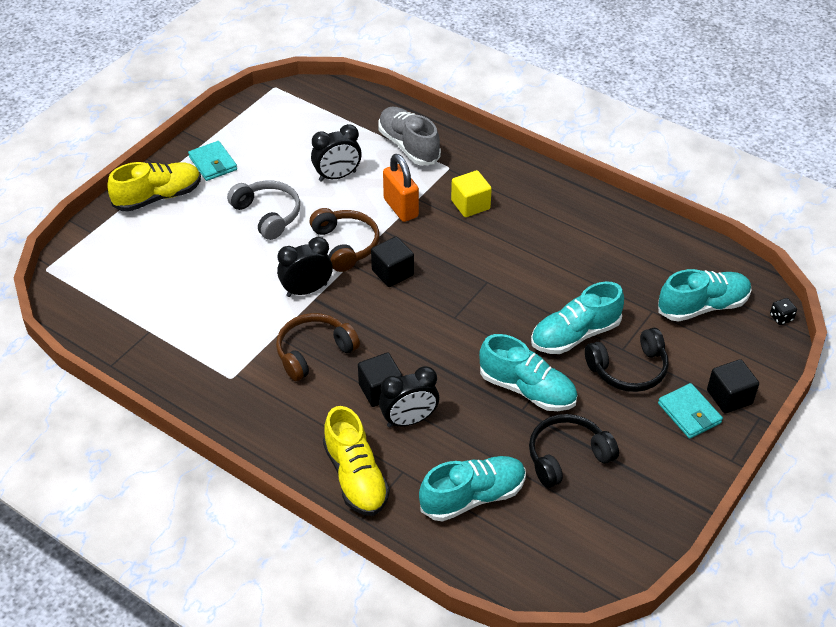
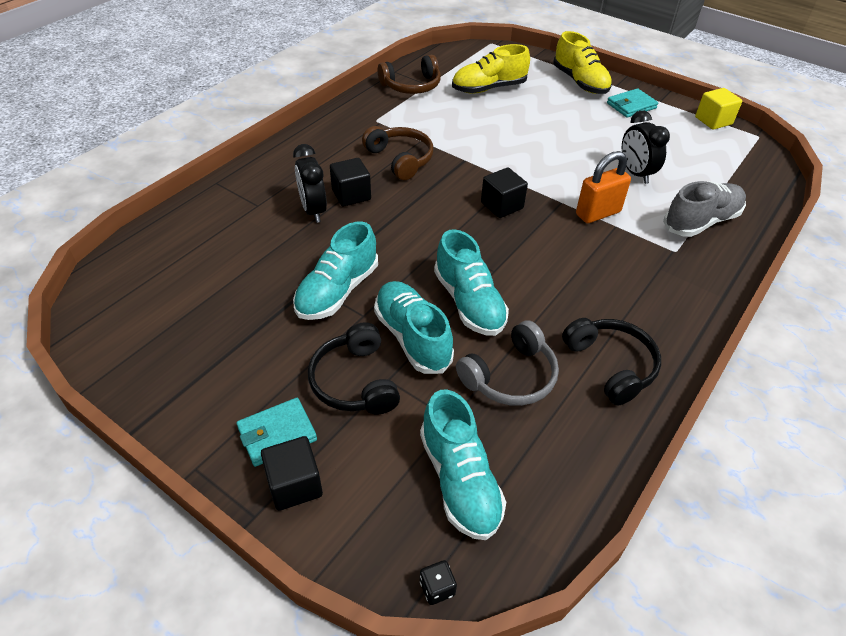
camera: 90 degrees right, 0 degrees up
(268, 215) = (570, 134): grey headphones -> grey headphones (510, 376)
(307, 290) = (475, 155): black clock -> none
(346, 245) = (536, 177): brown headphones -> brown headphones (411, 86)
(355, 477) = (259, 180): yellow shoe -> yellow shoe (488, 88)
(470, 205) = (615, 264): yellow cube -> yellow cube (713, 121)
(473, 497) = (216, 245): turquoise shoe -> turquoise shoe (469, 302)
(567, 456) = (243, 314): black headphones -> black headphones (611, 365)

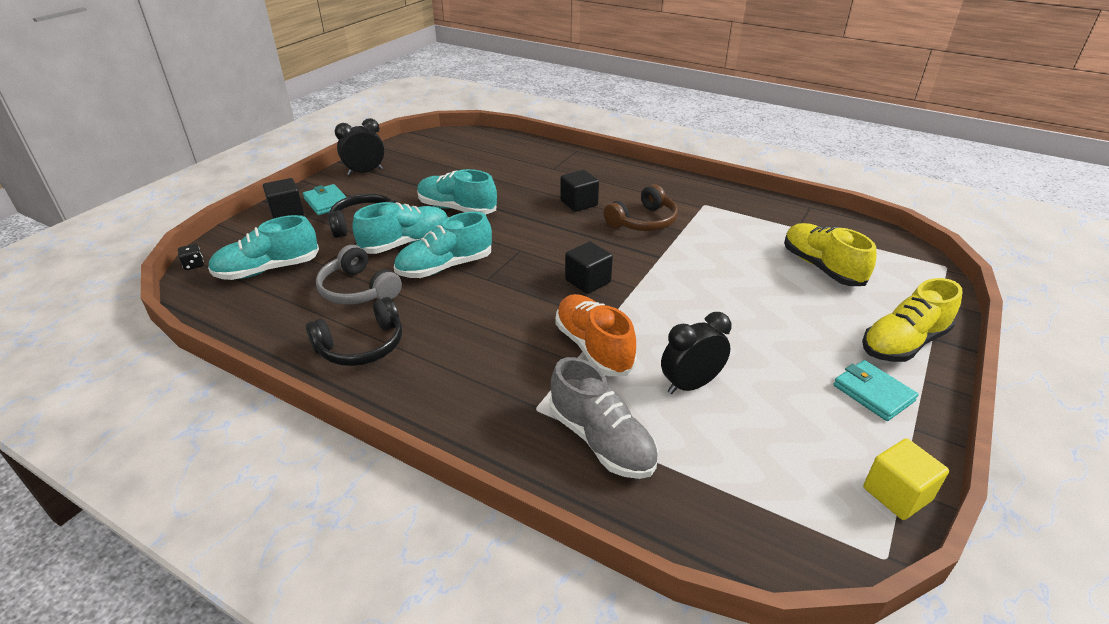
camera: 85 degrees right, 10 degrees down
(313, 210) = (552, 190): black clock -> black clock (365, 172)
(411, 86) = (786, 218): brown headphones -> none
(598, 213) = (593, 347): orange padlock -> orange shoe

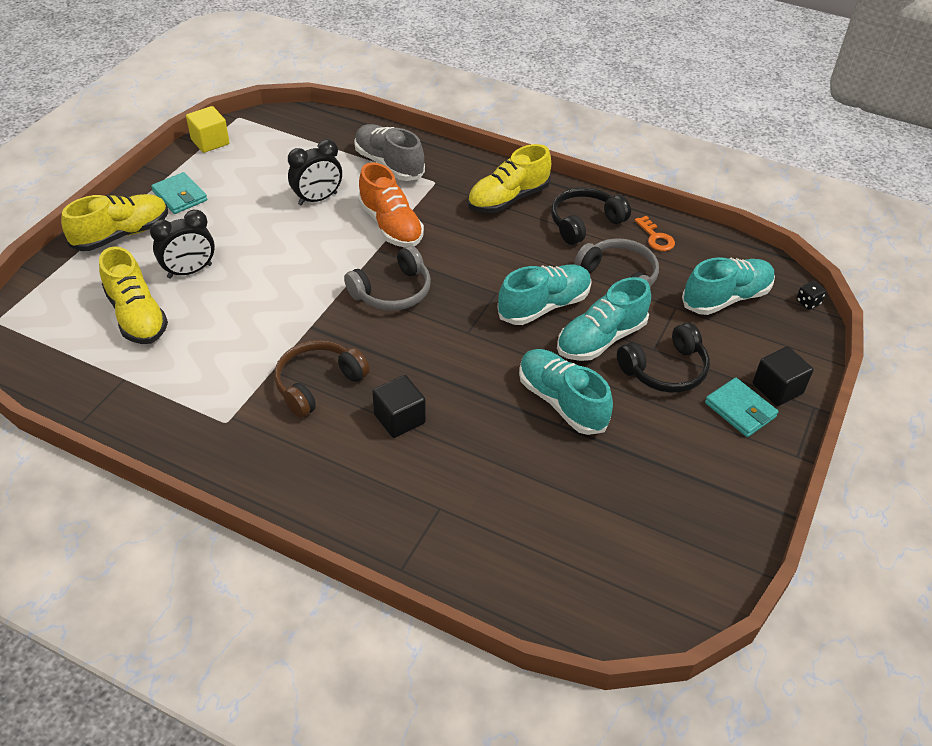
camera: 175 degrees right, 10 degrees up
(290, 327) = (656, 237): none -> orange key
(365, 172) = (731, 486): black clock -> black clock (190, 271)
(443, 380) = (508, 199): none -> yellow shoe
(457, 209) = (561, 402): turquoise shoe -> turquoise shoe turned 150 degrees counterclockwise
(588, 281) = (392, 292): black cube -> grey headphones

